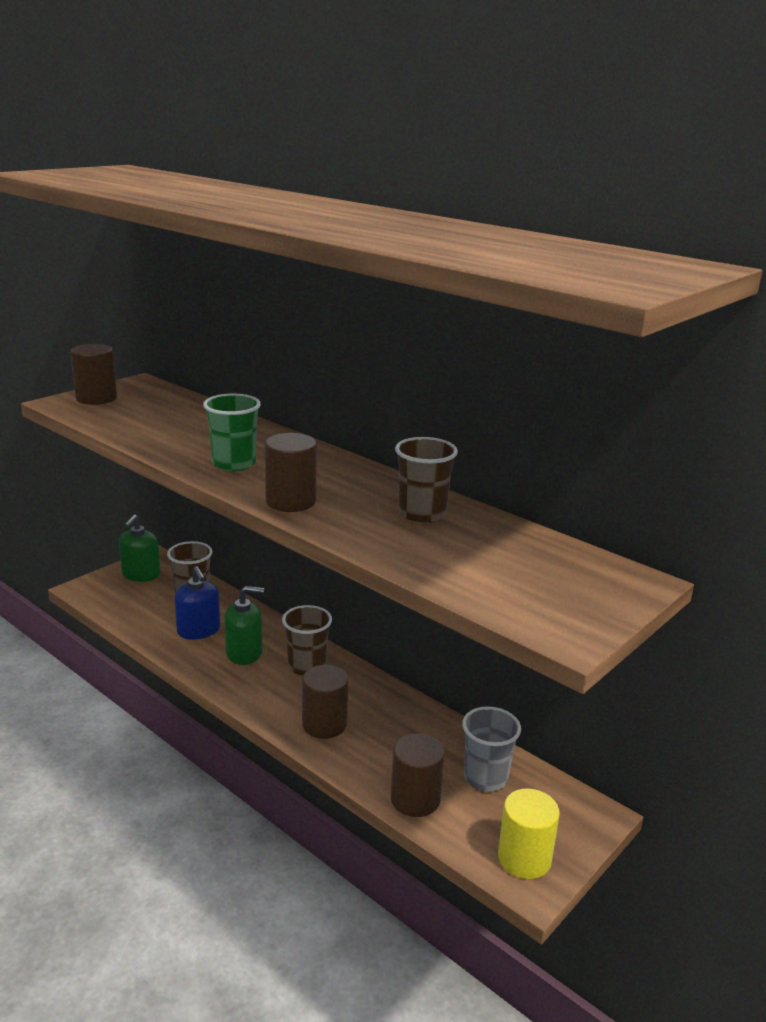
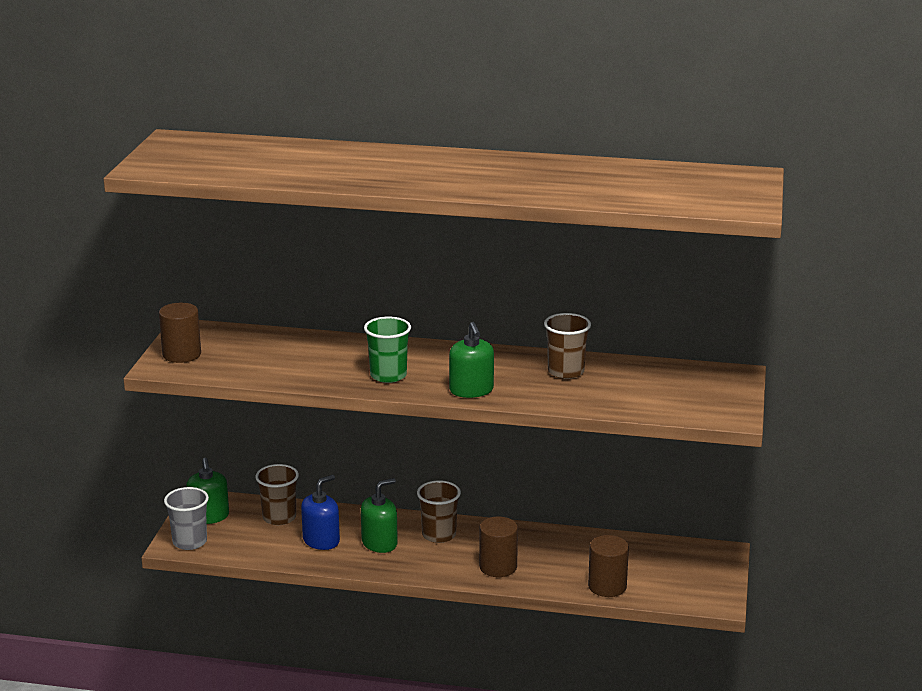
camera: 30 degrees left, 0 degrees up
(199, 630) = (321, 541): blue soap dispenser -> blue soap dispenser turned 75 degrees counterclockwise
(291, 501) = (471, 390): brown cylinder -> green soap dispenser
(485, 777) = (637, 557): grey cup -> grey cup (190, 542)
(524, 858) = (703, 591): yellow cylinder -> none

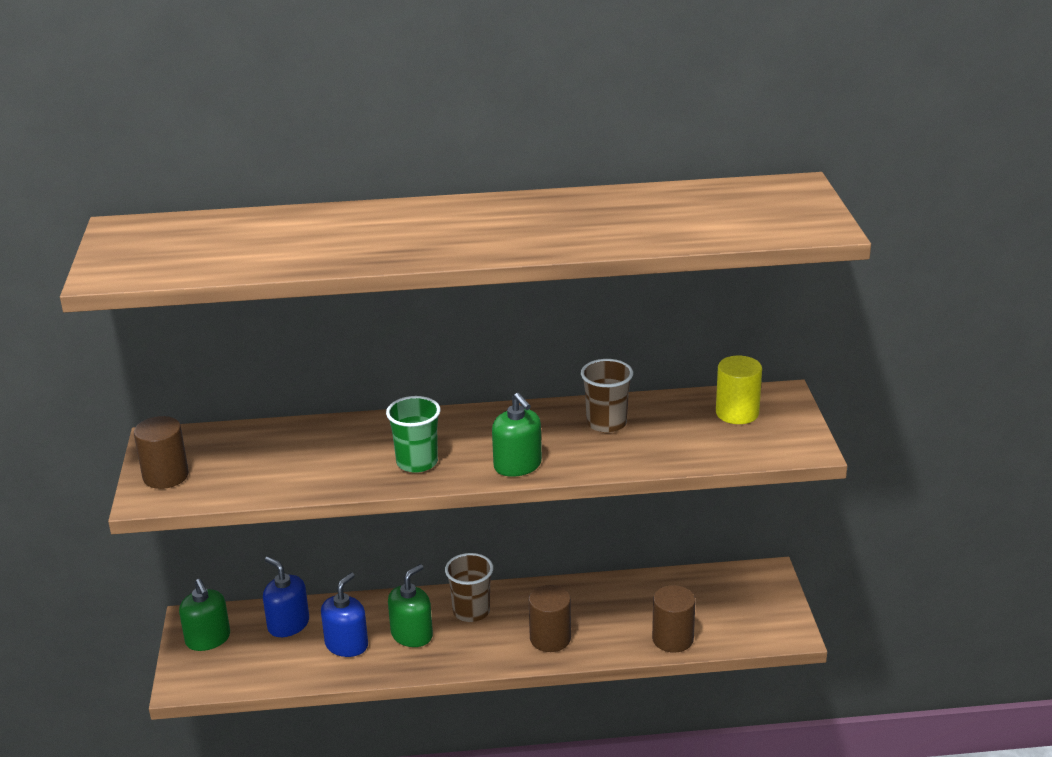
camera: 15 degrees left, 5 degrees up
(190, 542) = (198, 677): grey cup -> none
(279, 518) = (288, 624): brown cup -> blue soap dispenser
(686, 381) = (737, 413): none -> yellow cylinder

